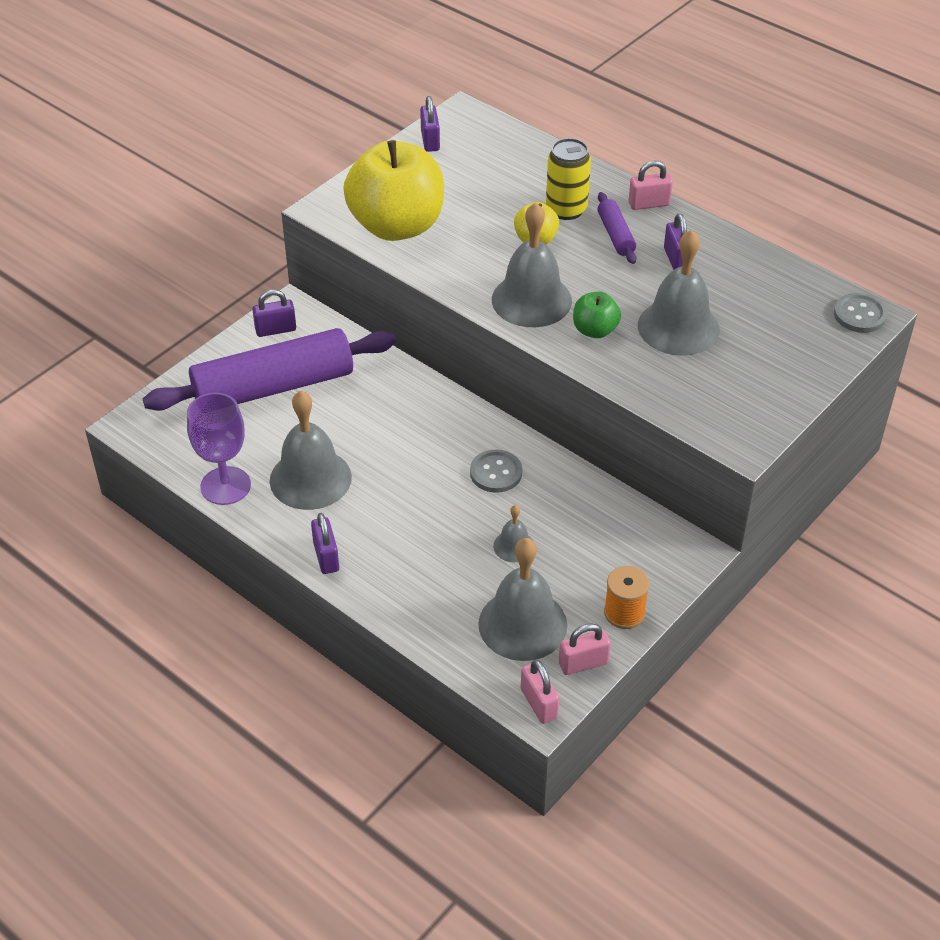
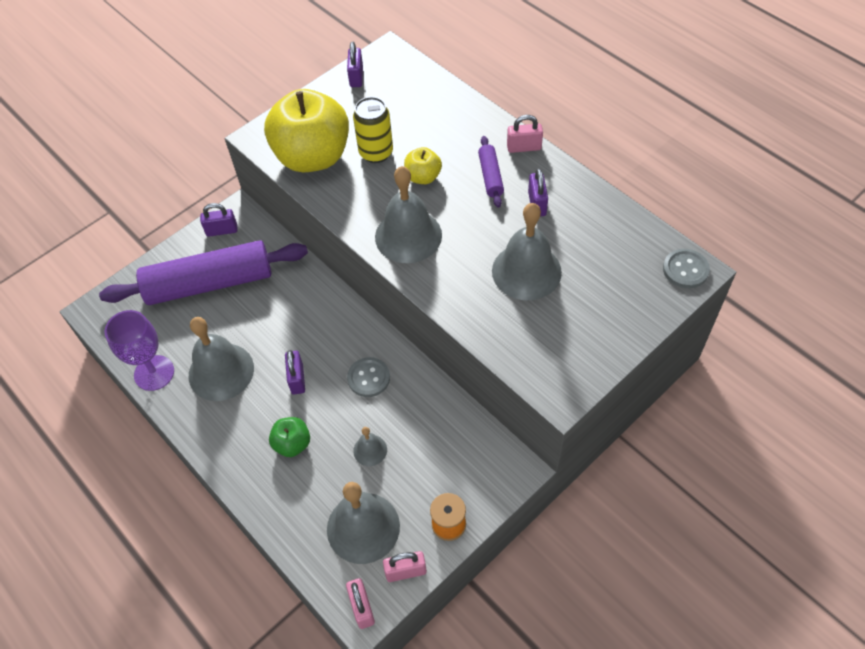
camera: 10 degrees right, 10 degrees up
(326, 557) = (218, 447): purple padlock -> purple padlock (297, 379)
(566, 209) = (454, 149): yellow can -> yellow can (376, 153)
(595, 330) = (455, 269): green apple -> green apple (292, 444)

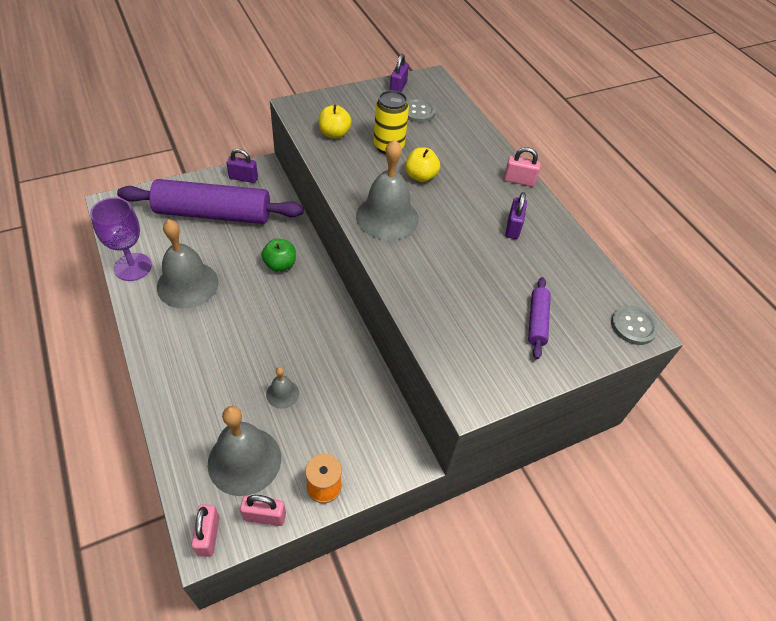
camera: 10 degrees right, 5 degrees down
(292, 444) = (217, 364): green apple -> green apple (280, 265)
(297, 379) = (248, 312): purple padlock -> none
(313, 157) = (334, 134): yellow apple -> yellow apple, size x0.45
(368, 378) = (309, 332): grey button -> grey button (418, 112)
(490, 176) = (480, 193): purple rolling pin -> purple rolling pin (537, 321)
(526, 271) = (481, 279): grey bell -> none

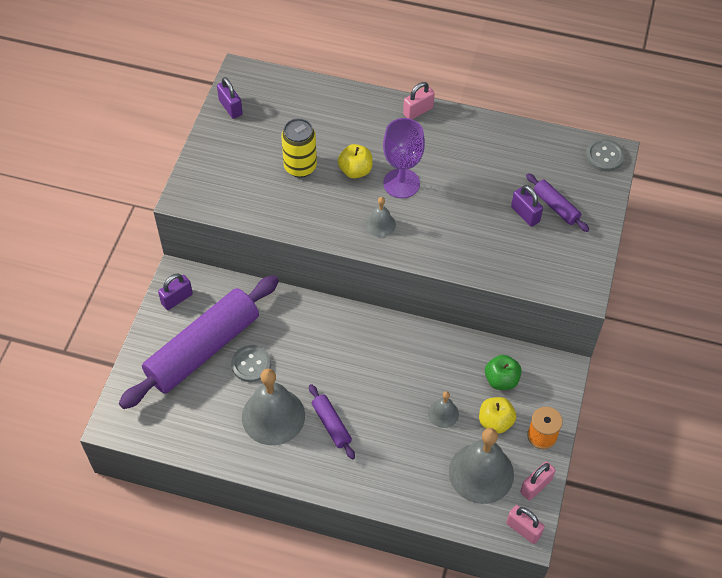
camera: 45 degrees left, 5 degrees up
(132, 267) = (215, 447): purple goblet -> purple goblet (401, 183)
(209, 324) = (331, 424): none -> purple rolling pin
(280, 265) = (311, 335): green apple -> green apple (501, 380)
(334, 134) = (248, 194): yellow apple -> yellow apple (495, 422)
(387, 217) = (380, 224): grey bell -> grey bell, size x0.49
(418, 112) = (276, 116): grey button -> grey button (251, 364)
(513, 227) = (461, 153): purple padlock -> purple padlock (525, 214)

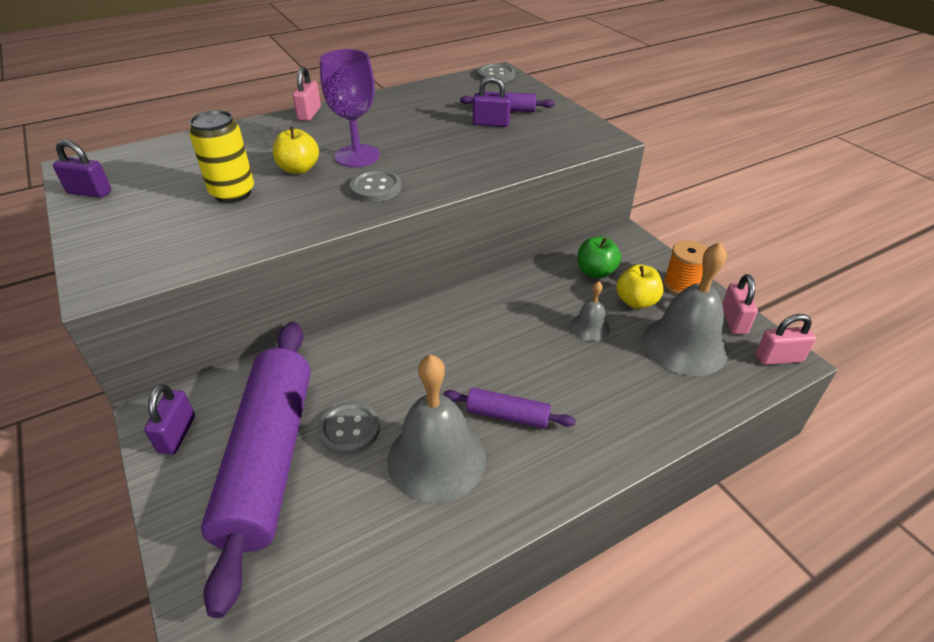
camera: 45 degrees left, 15 degrees down
(380, 224) = (376, 188): grey bell -> grey button

